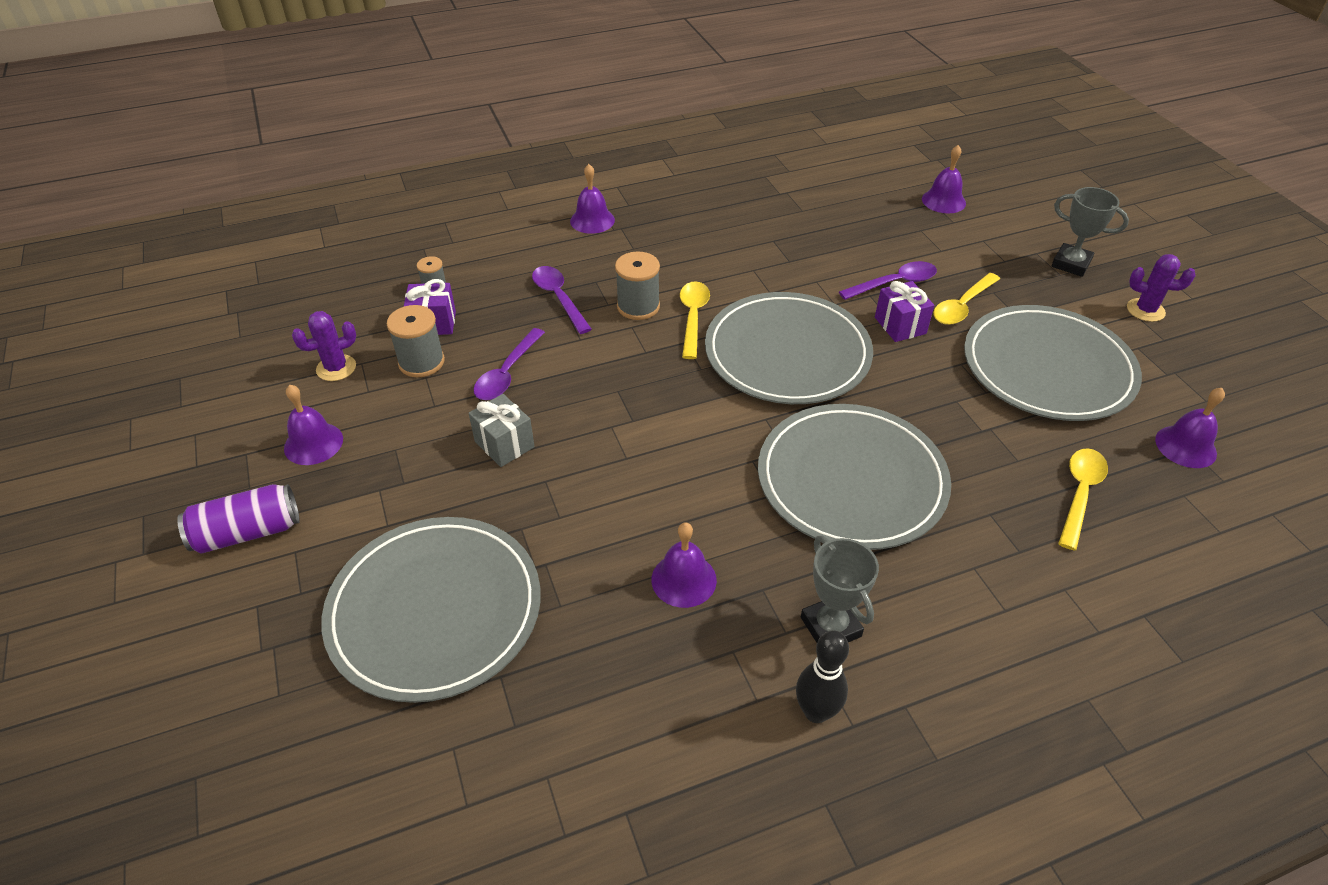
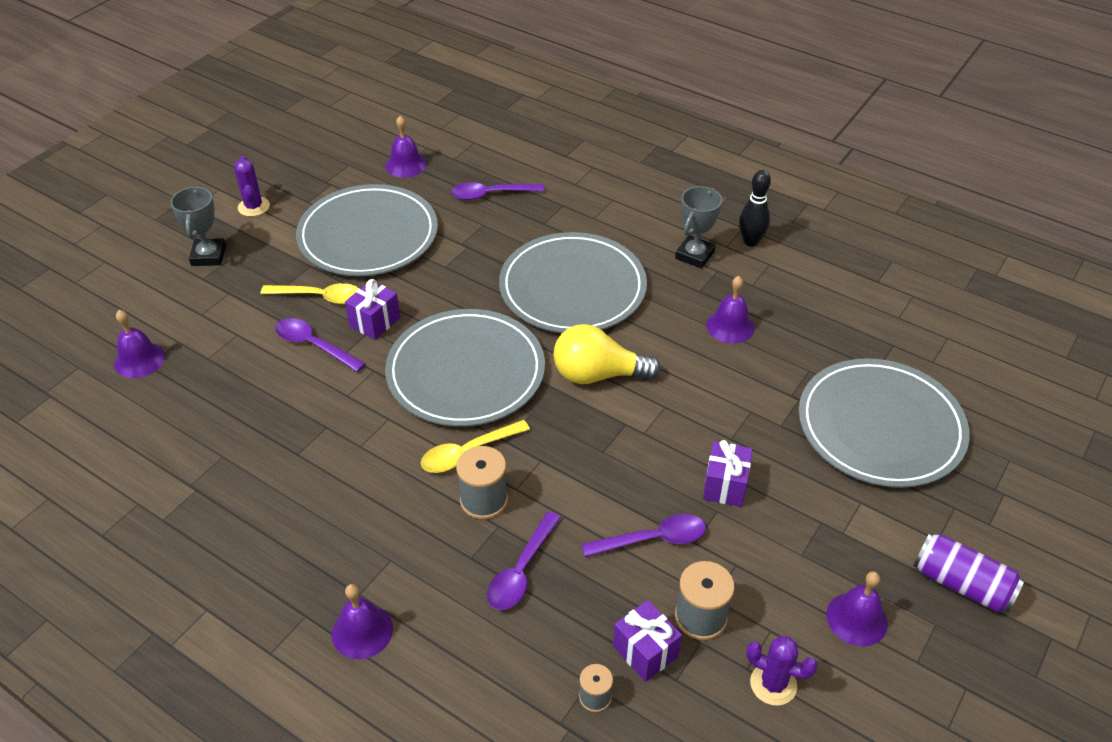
camera: 125 degrees left, 0 degrees up
(504, 444) = (725, 486): grey gift -> purple gift
(708, 433) = (598, 375): none -> yellow light bulb
(1079, 494) = (491, 194): yellow spoon -> purple spoon

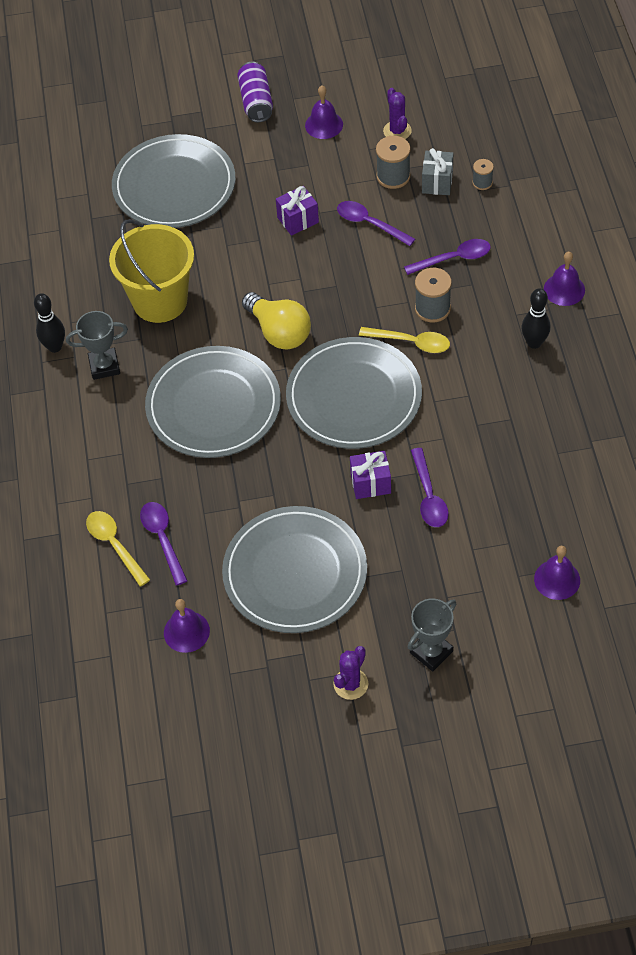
camera: 130 degrees left, 10 degrees up
(320, 297) = (386, 538): yellow spoon -> yellow spoon (114, 545)
(341, 544) = (534, 343): none -> black bowling pin
(491, 194) = (162, 539): purple spoon -> purple spoon turned 150 degrees counterclockwise
(645, 651) = (437, 182): purple gift -> grey gift
(730, 326) = (160, 301): purple bell -> yellow bucket

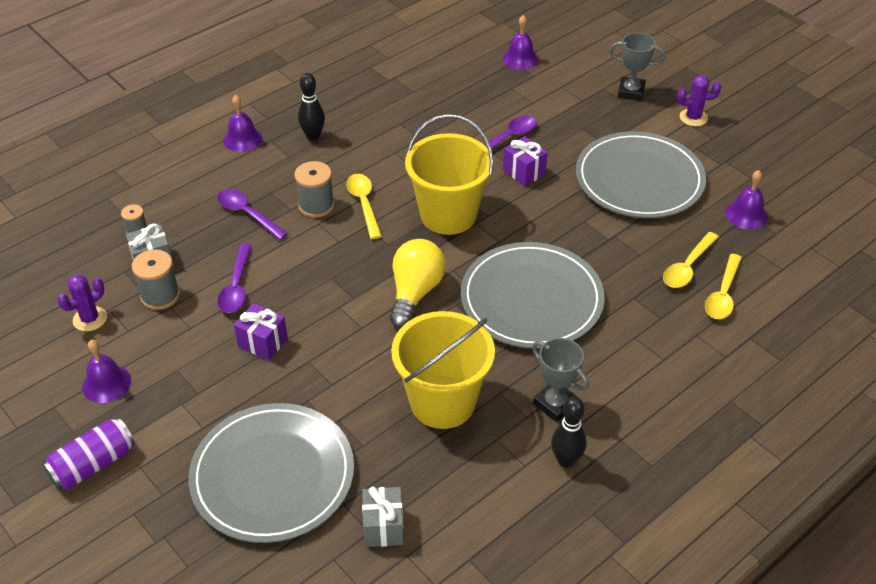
camera: 125 degrees left, 10 degrees down
(89, 226) = (383, 527): none -> grey gift
(162, 539) = (687, 267): purple spoon -> yellow spoon
(354, 397) = (448, 215): grey plate -> yellow bucket

